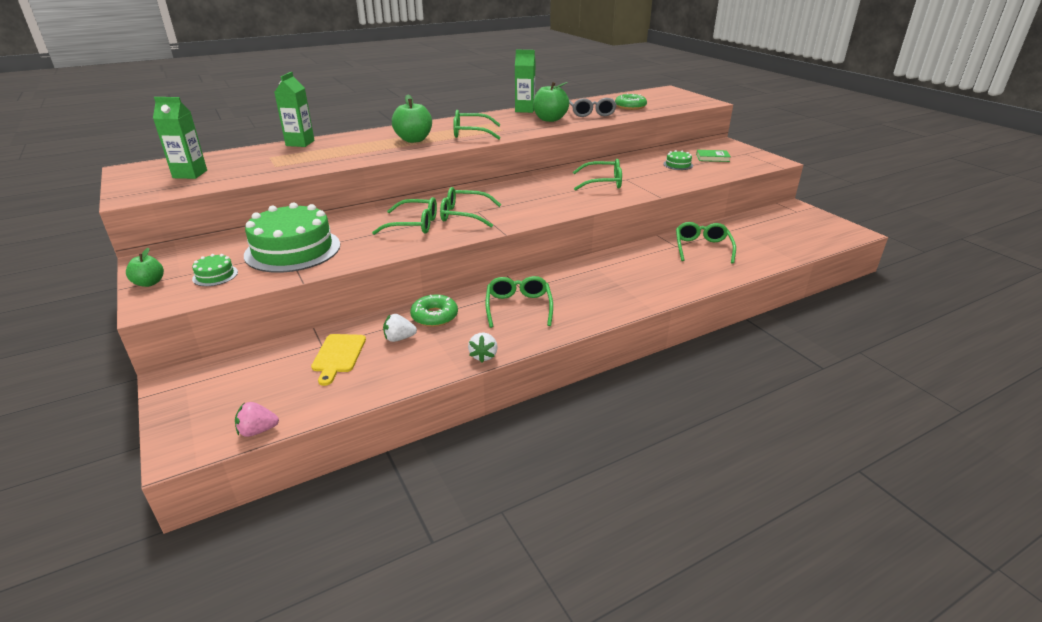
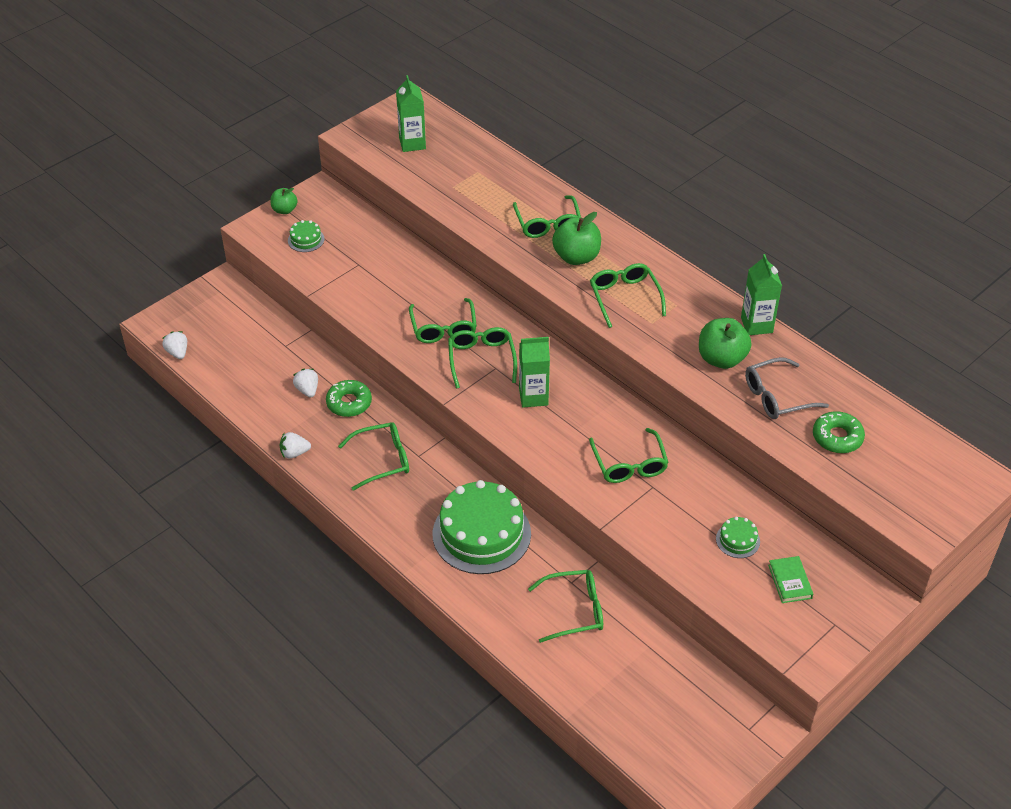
camera: 75 degrees right, 15 degrees up
(258, 431) = (177, 352): pink strawberry -> white strawberry
(293, 250) = (364, 265): green cake -> green cake (481, 534)
(300, 143) = (527, 175): green carton -> green carton (533, 397)
(338, 356) = (274, 360): yellow cutting board -> none
(365, 143) = (547, 223): none -> green glasses

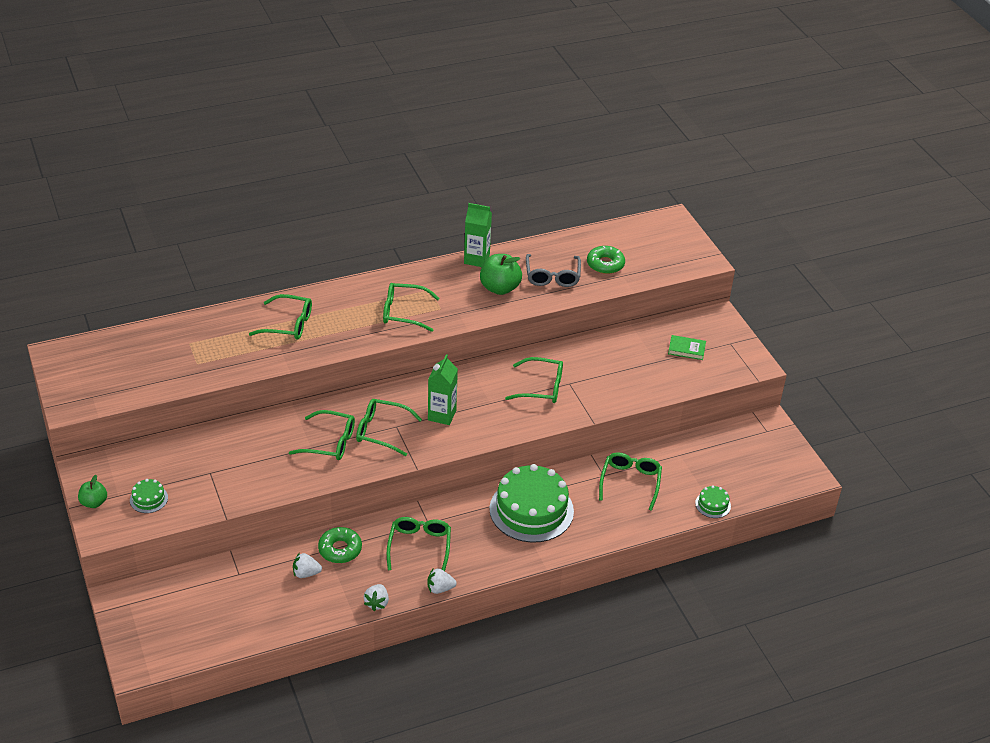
camera: 70 degrees left, 5 degrees down
(177, 352) = (192, 657): white strawberry -> white strawberry (440, 588)
(412, 143) = (116, 370): green carton -> none
(576, 257) = (340, 322): green apple -> none
(737, 540) = (639, 360): green cake -> green cake (713, 504)

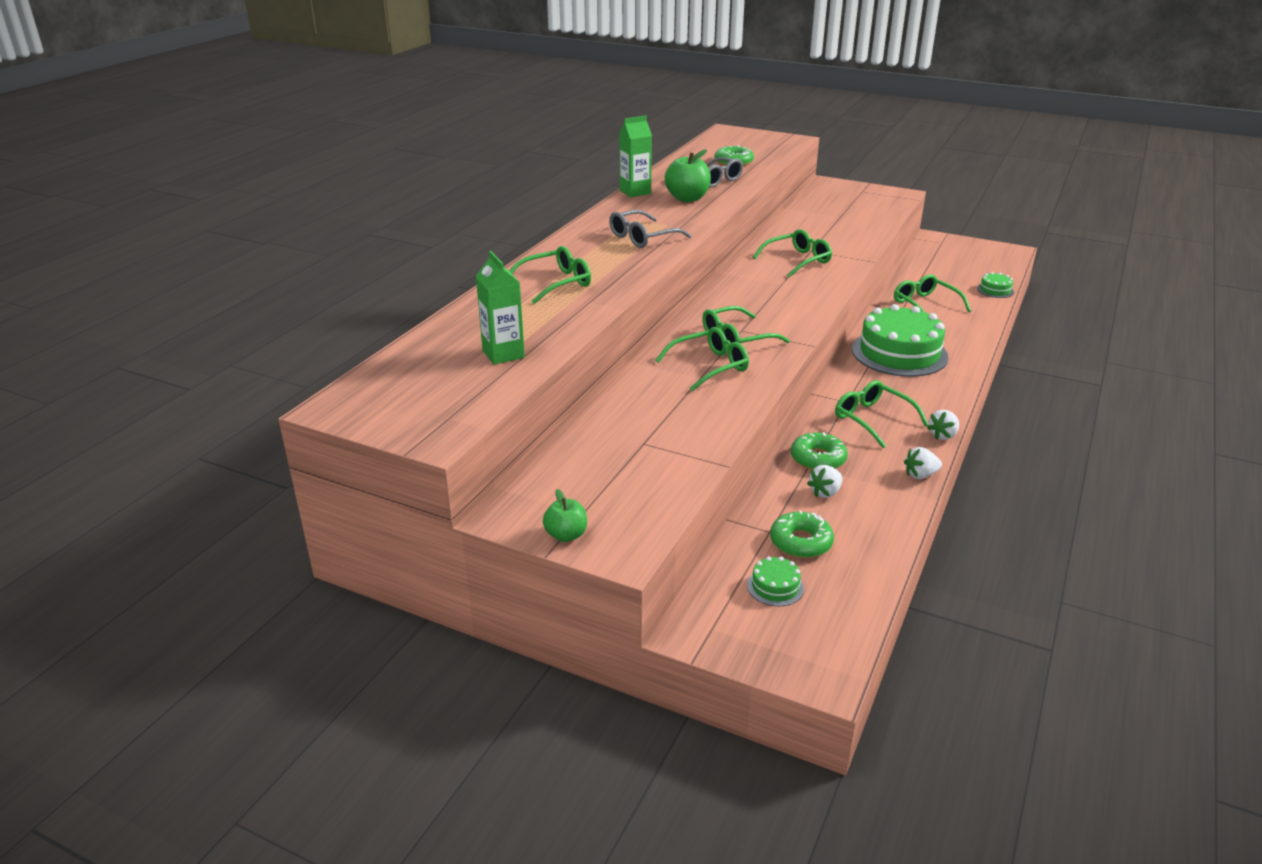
camera: 40 degrees left, 10 degrees down
(149, 499) = (621, 497): green cake -> green cake (775, 587)
(243, 592) = (801, 542): none -> green donut
(377, 603) = (920, 475): white strawberry -> white strawberry turned 105 degrees clockwise
(404, 312) = (643, 237): green glasses -> grey glasses
(442, 415) = (762, 307): green carton -> green carton (503, 354)
(686, 349) = (844, 204): green book -> none

